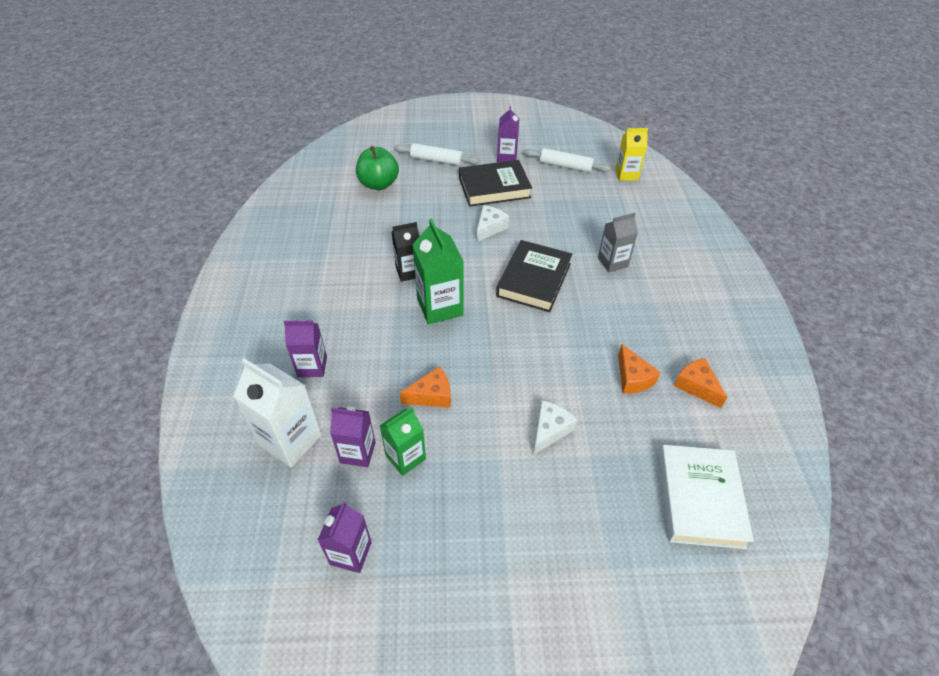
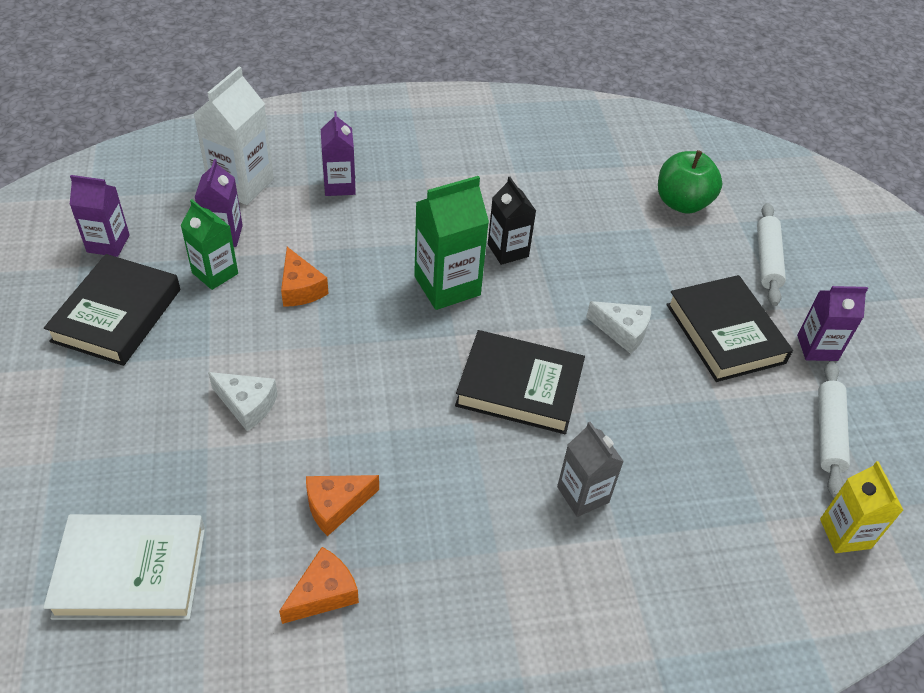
camera: 80 degrees right, 0 degrees up
(448, 535) = (117, 315): none -> black book

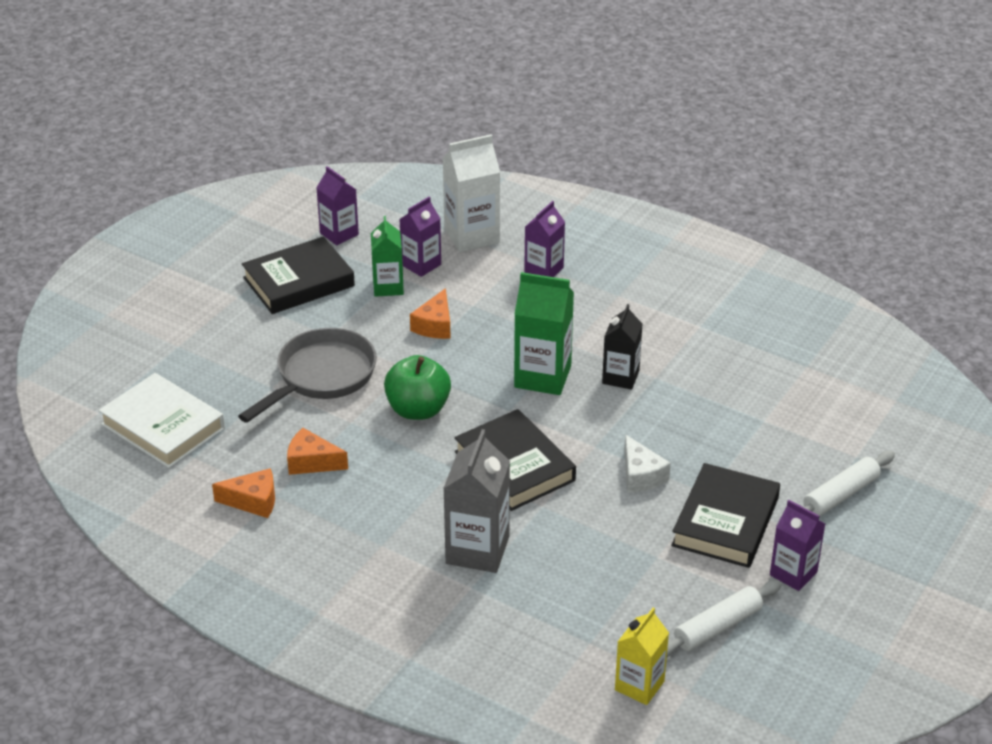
camera: 45 degrees right, 10 degrees down
(247, 405) = (321, 377): white cheese -> grey pan
(583, 494) = (477, 550): grey carton -> grey carton, size x1.54
(682, 203) = (821, 418): green apple -> green apple (418, 410)

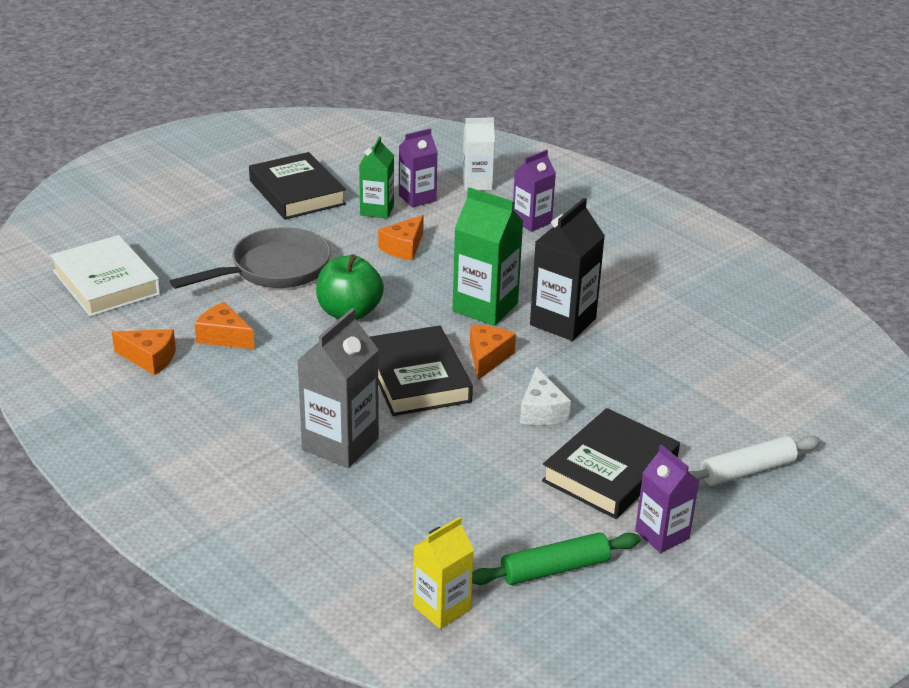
camera: 15 degrees right, 5 degrees down
(298, 282) = (297, 192): black book -> black book turned 75 degrees clockwise
(339, 234) = (355, 162): purple carton -> none
(471, 236) = (477, 184): white carton -> white carton, size x0.65
(569, 431) = (487, 358): none -> orange cheese
(620, 377) = (563, 322): black carton -> black carton, size x1.54
(717, 627) = (554, 569): white rolling pin -> green rolling pin

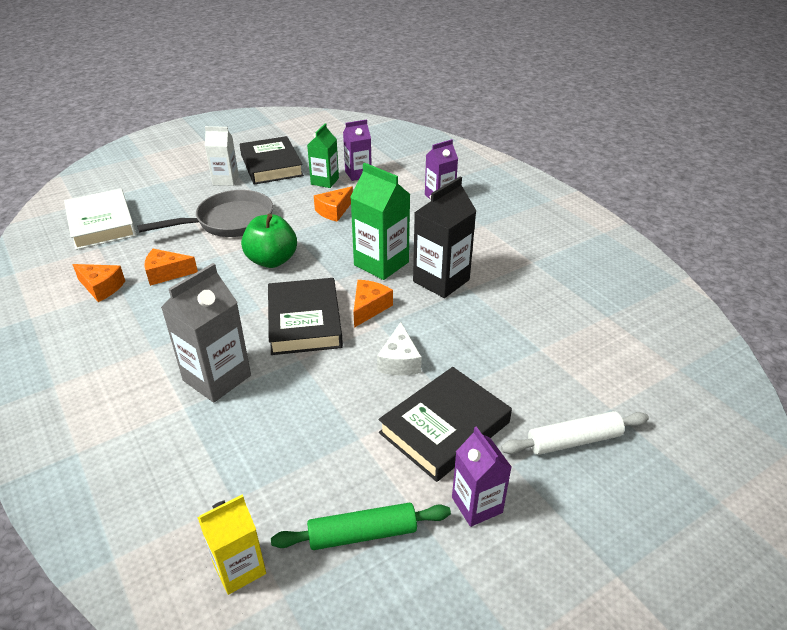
camera: 10 degrees right, 5 degrees up
(224, 337) = (166, 273): orange cheese -> orange cheese turned 45 degrees counterclockwise
(477, 184) = (406, 166): white carton -> white carton (225, 180)

